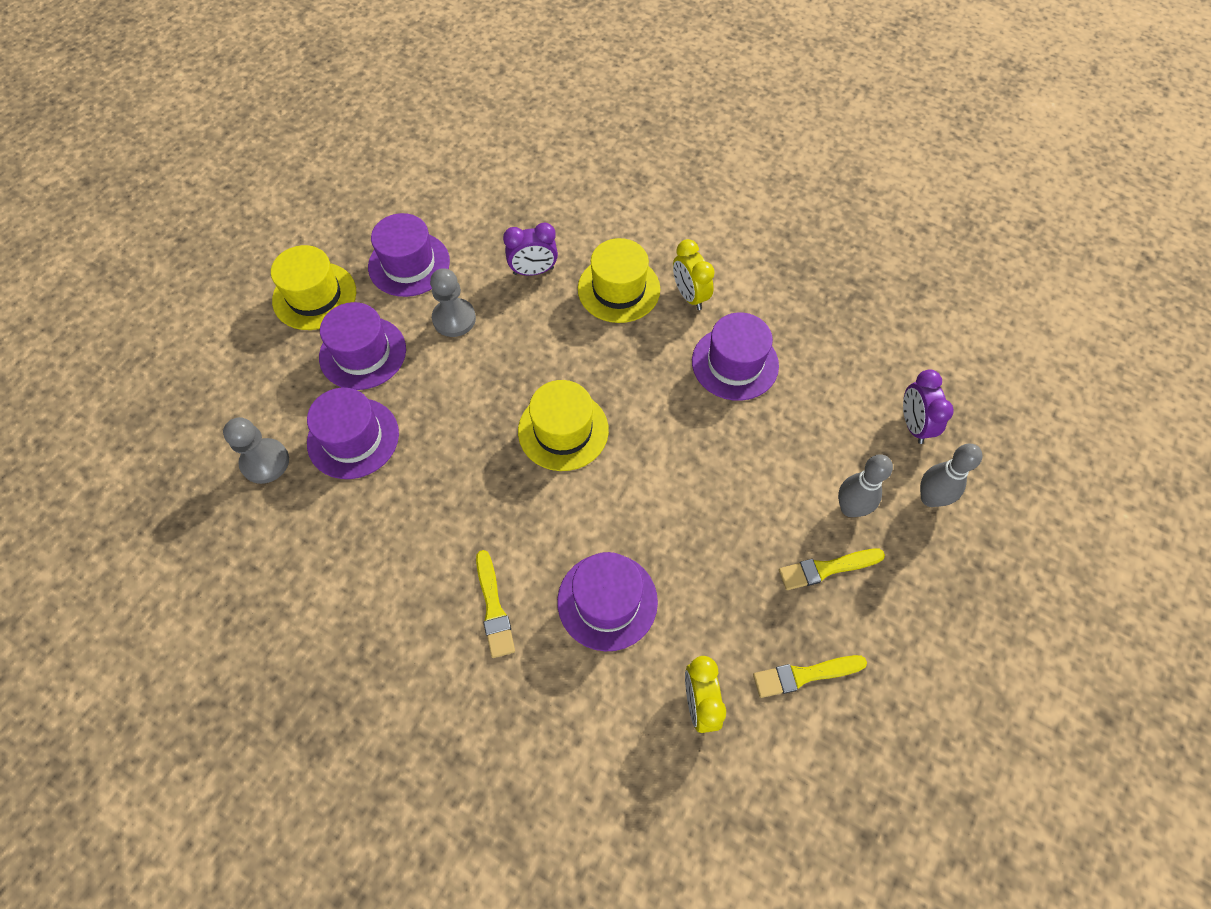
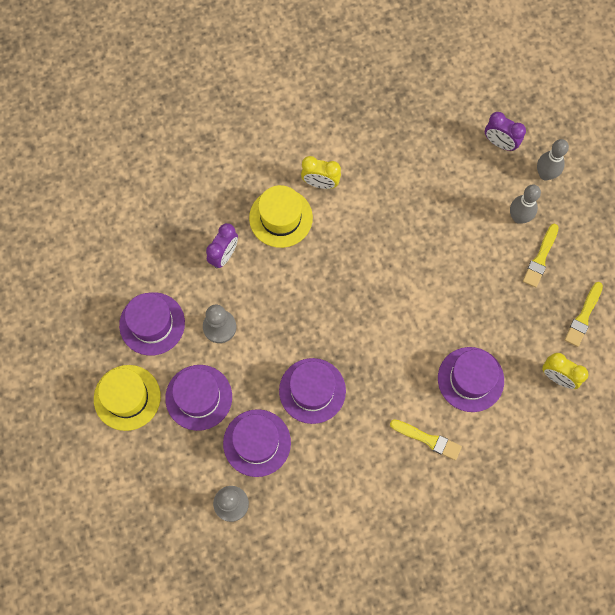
camera: 50 degrees left, 10 degrees up
(563, 430) = (351, 323): yellow hat -> none
(735, 363) = (386, 198): purple hat -> purple hat (312, 390)

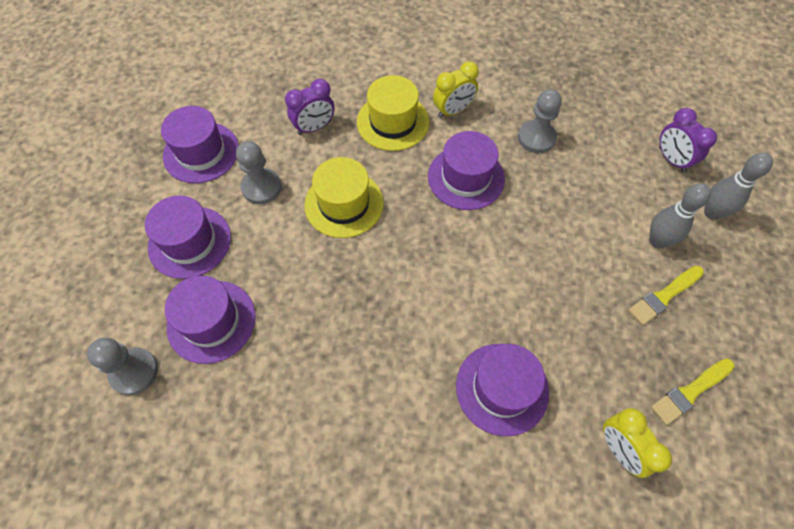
camera: 30 degrees right, 10 degrees down
(127, 397) = (123, 205): yellow hat -> yellow hat (344, 204)
(312, 390) = (309, 299): purple hat -> purple hat (466, 177)
(320, 183) = (453, 111): yellow clock -> yellow clock turned 75 degrees counterclockwise
(395, 175) = (536, 138): none -> grey pawn
(428, 439) = (406, 431): yellow brush -> none

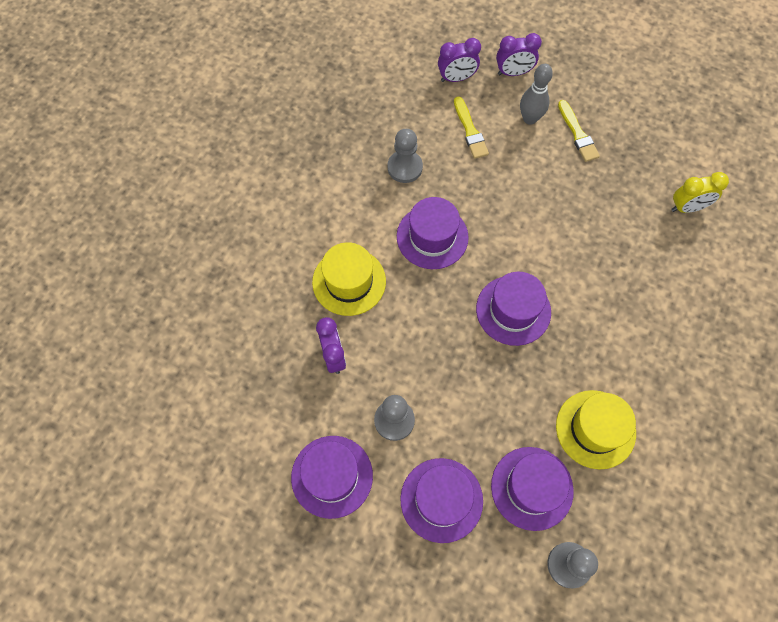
camera: 75 degrees left, 5 degrees up
(344, 204) = (433, 347): yellow hat -> yellow hat (595, 429)
(453, 111) = (352, 225): yellow clock -> none
(502, 388) = (632, 268): purple hat -> purple hat (513, 310)
(690, 392) = (653, 148): yellow brush -> yellow brush (470, 130)
(712, 213) = (513, 73): grey bowling pin -> purple clock

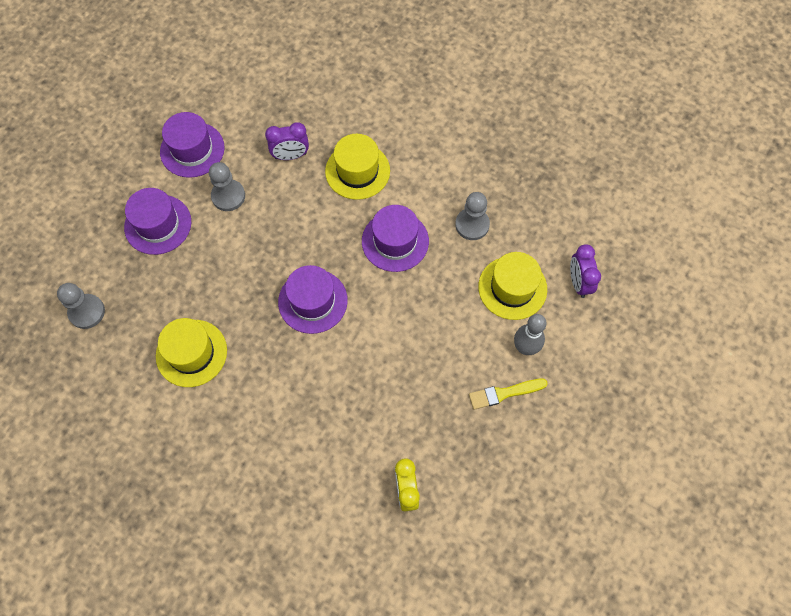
camera: 95 degrees right, 0 degrees up
(470, 130) = (512, 288): yellow brush -> yellow hat
(513, 73) = (585, 340): purple clock -> none
(532, 488) = (152, 293): purple hat -> none

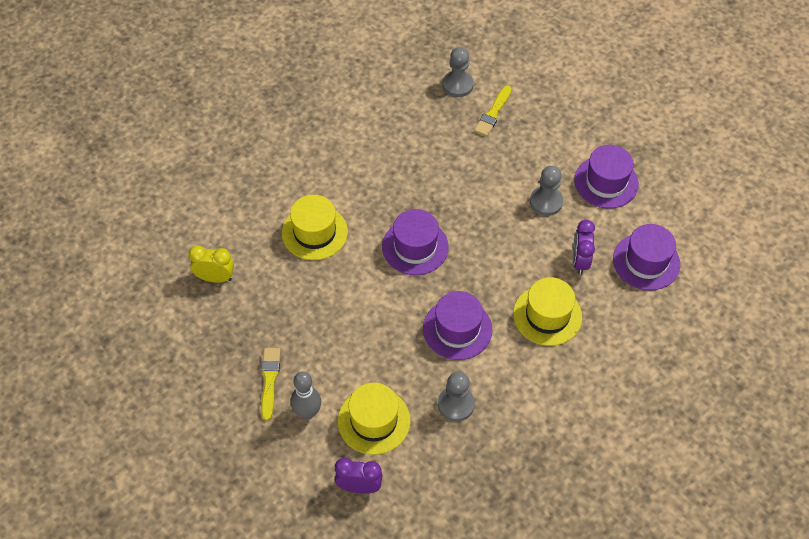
camera: 105 degrees right, 10 degrees down
(122, 267) = (493, 113): none -> yellow brush
(158, 224) = (529, 144): purple hat -> purple hat (646, 261)
(191, 353) = (395, 149): yellow hat -> yellow hat (314, 232)

